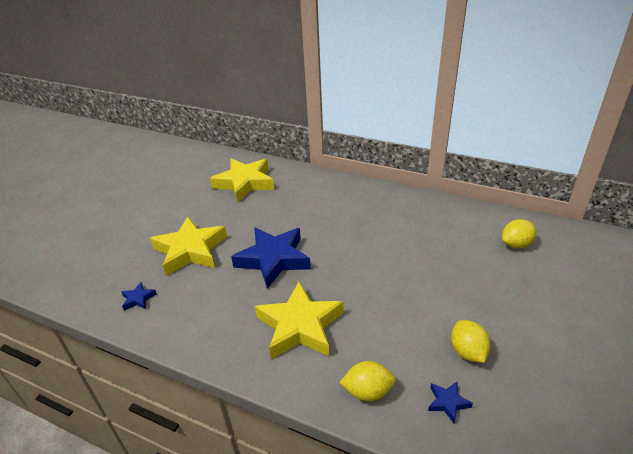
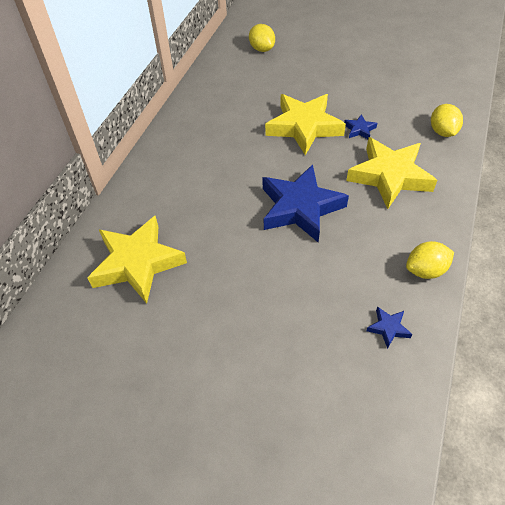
camera: 95 degrees left, 15 degrees up
(190, 250) = (293, 295): yellow star -> yellow star (304, 127)
(447, 403) = (436, 94): blue star -> blue star (359, 130)
(467, 352) = (388, 82): yellow lemon -> yellow lemon (425, 270)

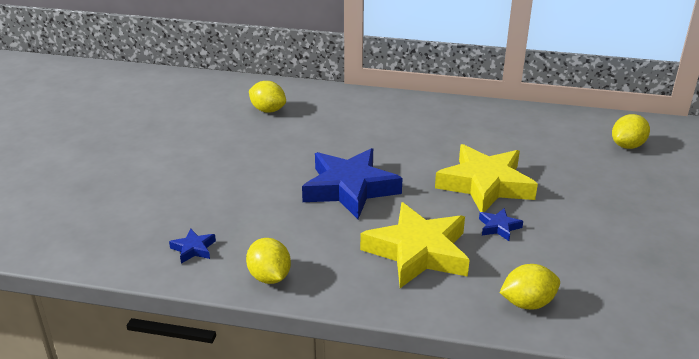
camera: 80 degrees right, 20 degrees down
(137, 263) = (268, 110): yellow star -> yellow lemon

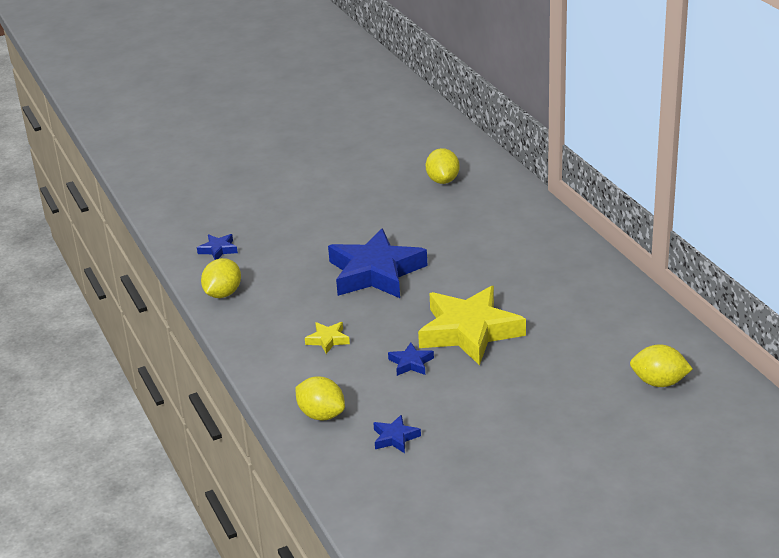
camera: 55 degrees right, 0 degrees up
(418, 252) = (328, 340): yellow star -> yellow star, size x0.42
(597, 279) = (395, 438): none -> blue star

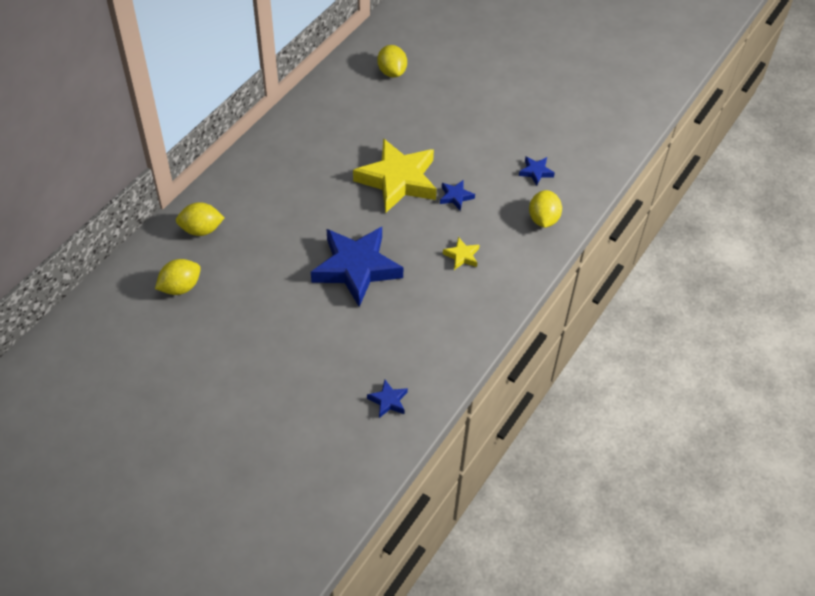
camera: 125 degrees left, 20 degrees up
(223, 294) = (449, 358): yellow lemon -> yellow lemon (201, 230)

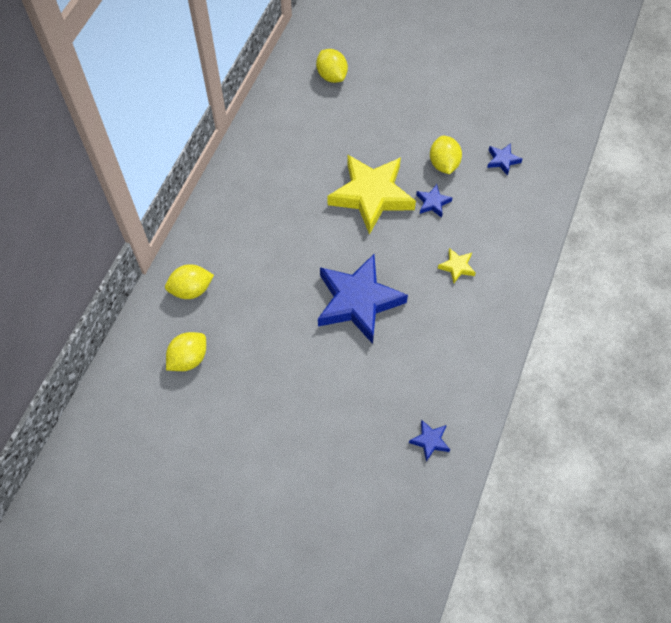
camera: 10 degrees left, 10 degrees up
(543, 219) = (524, 211): yellow lemon -> yellow lemon (443, 164)

